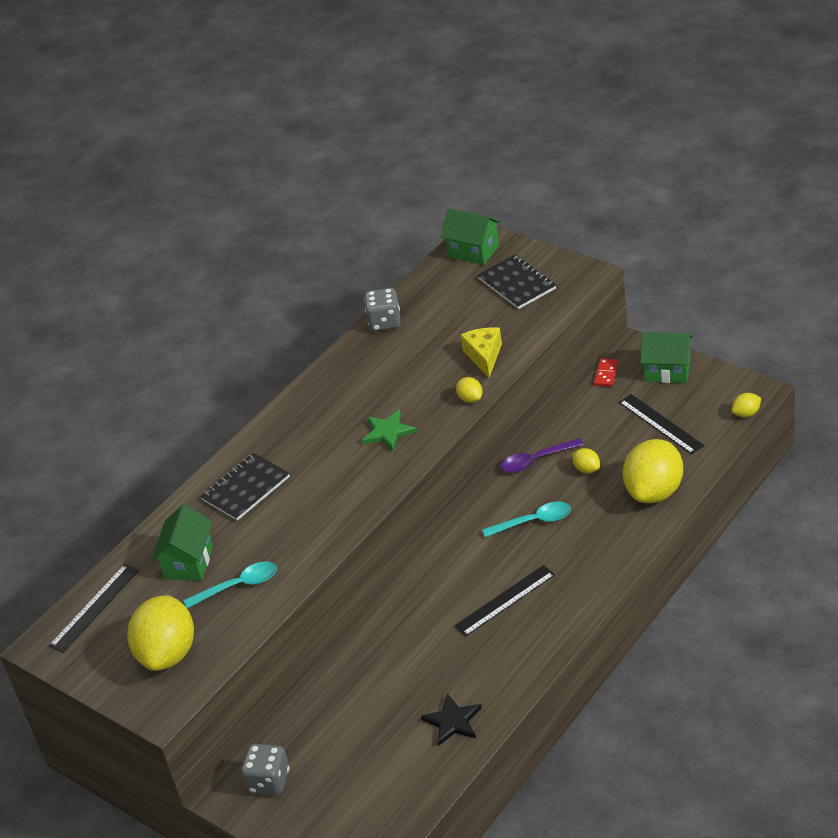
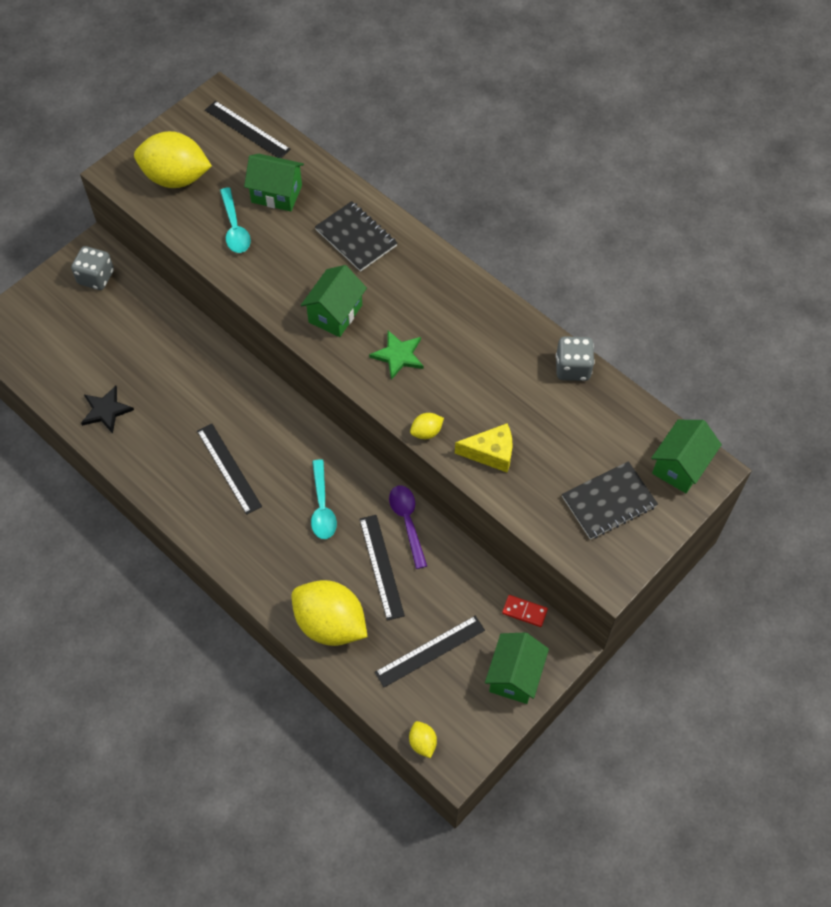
camera: 90 degrees right, 20 degrees up
(344, 485) = (335, 313): none -> green house
(586, 469) = (381, 566): yellow lemon -> black ruler

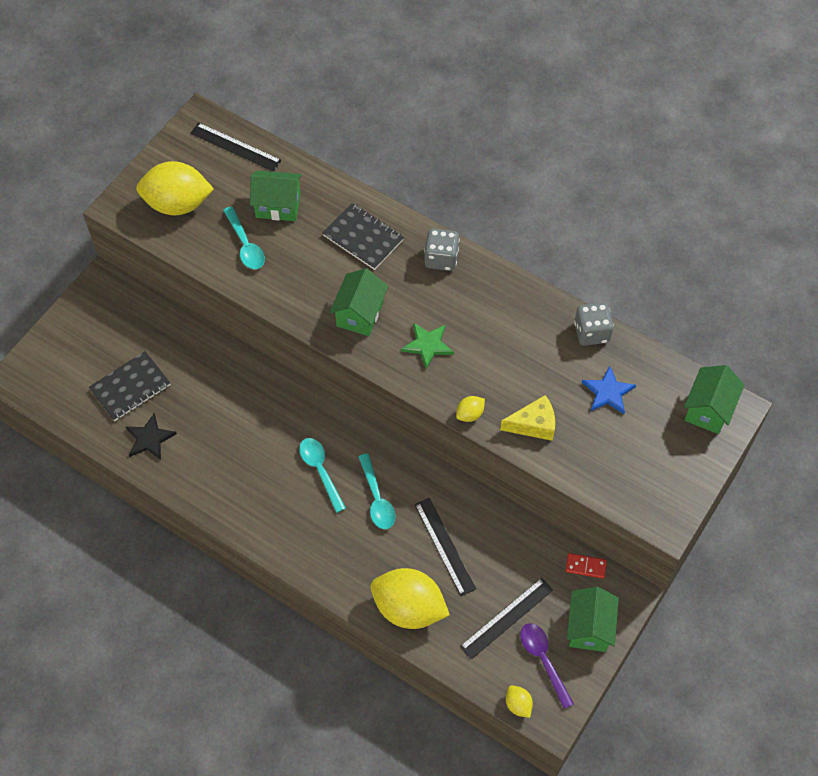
camera: 10 degrees left, 0 degrees up
(96, 277) = (110, 310): grey dice -> grey dice (441, 258)
(229, 468) = (280, 476): black ruler -> none
(270, 470) = (320, 471): none -> turquoise spoon
(407, 522) = (460, 500): purple spoon -> purple spoon (543, 660)
(577, 432) = (608, 392): none -> blue star
(609, 501) = (650, 453): black notebook -> black notebook (130, 387)

